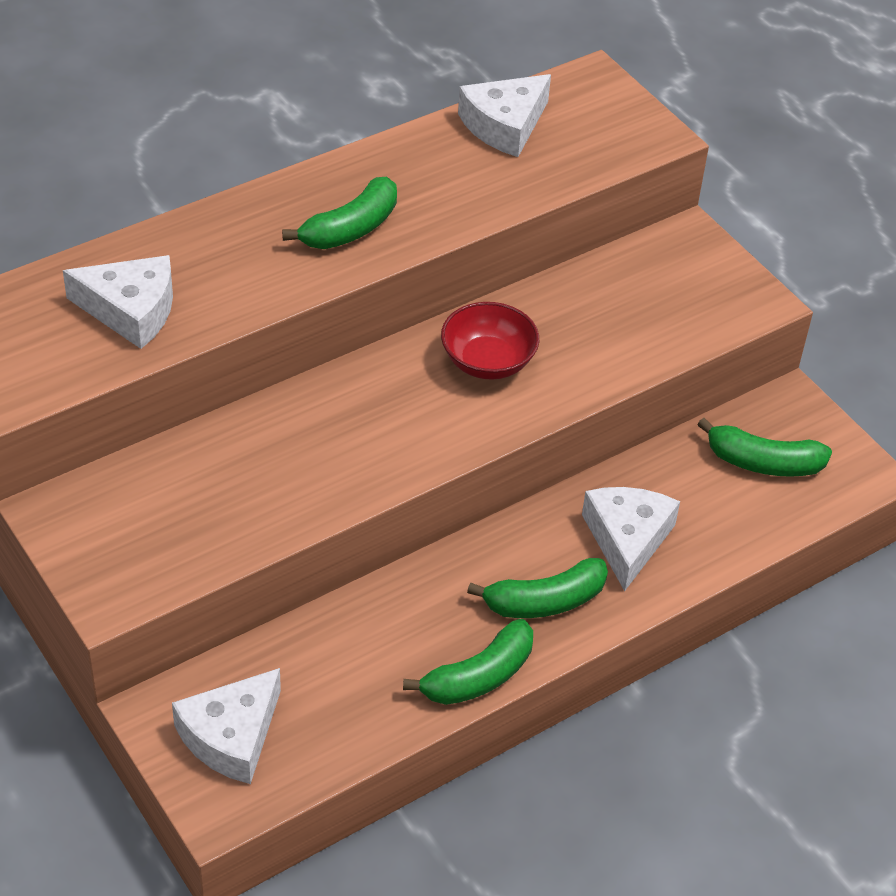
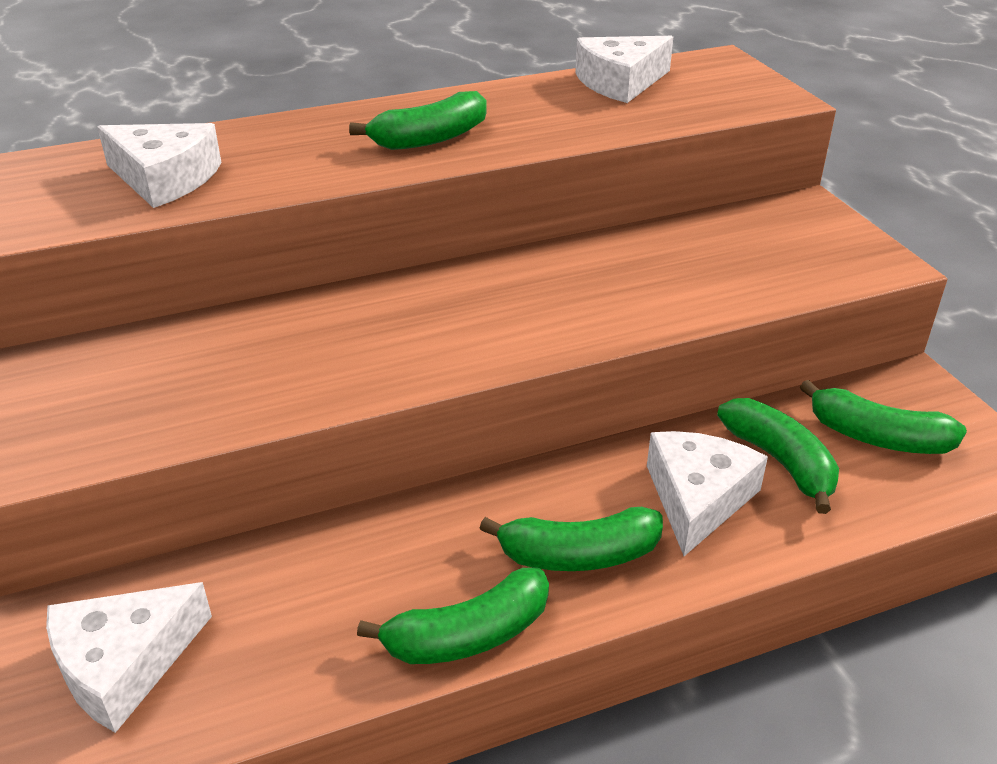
camera: 15 degrees right, 10 degrees down
(488, 362) = (559, 286): red bowl -> none
(688, 496) = (780, 462): none -> green banana

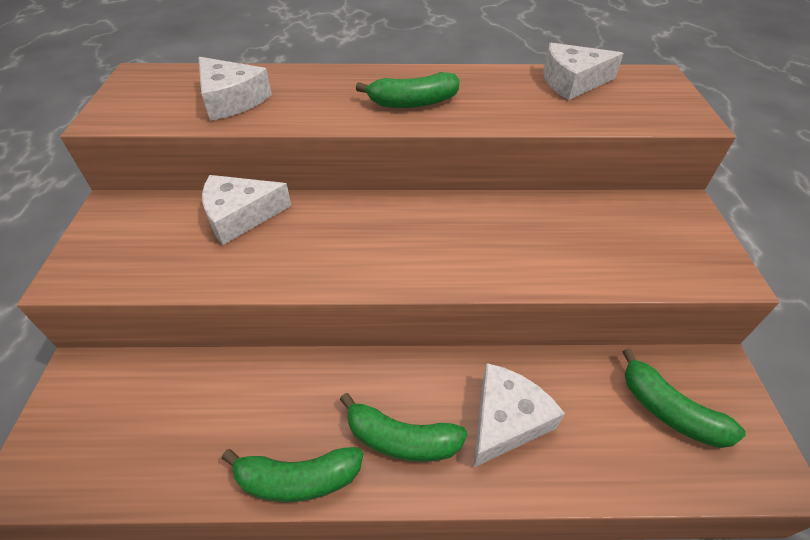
camera: 20 degrees right, 10 degrees up
(124, 664) = (94, 422): white cheese -> white cheese (240, 216)
(780, 462) = (582, 408): green banana -> none

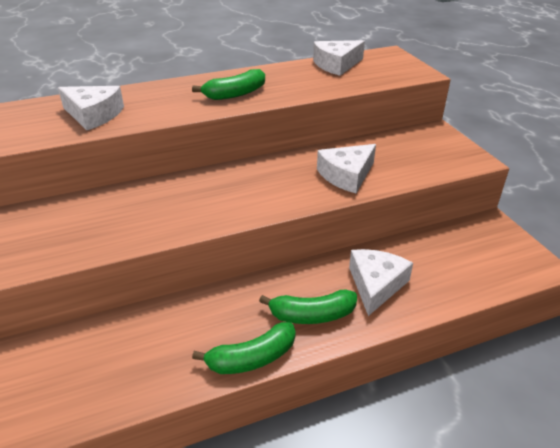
camera: 20 degrees left, 10 degrees down
(240, 216) = (128, 198): white cheese -> white cheese (346, 175)
(669, 411) = (472, 252): green banana -> none

